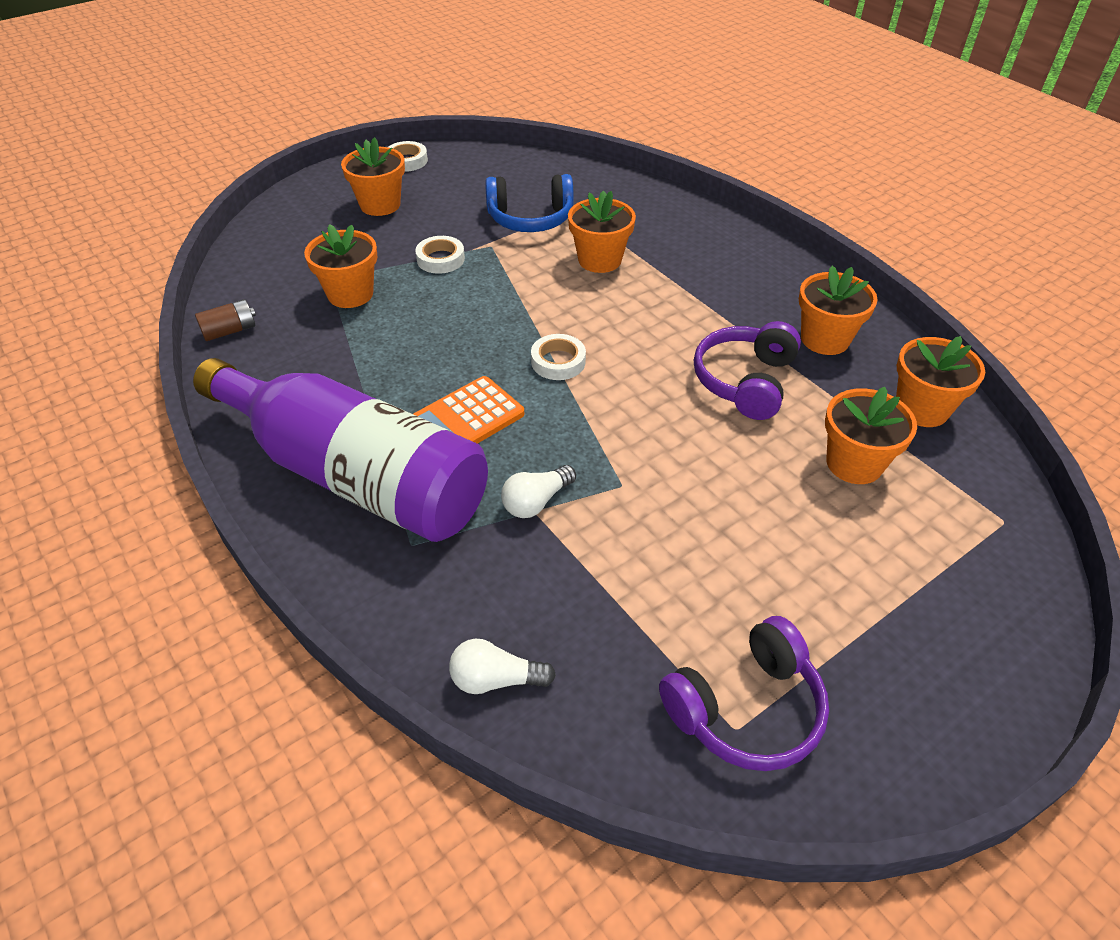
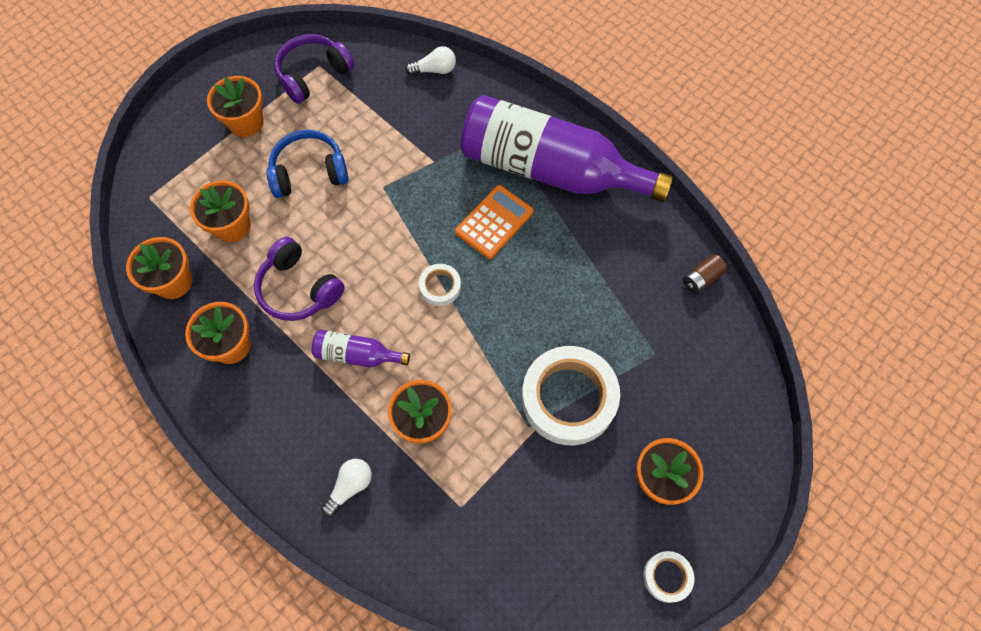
camera: 170 degrees right, 20 degrees up
(350, 294) = (628, 337): orange flower pot -> orange flower pot (246, 122)
(440, 259) = (569, 398): white tape -> white tape, size x2.16
(530, 218) = (501, 480): blue headphones -> blue headphones (309, 172)
(536, 501) = (434, 167): white light bulb -> white light bulb (350, 486)
(669, 315) = (357, 355): none -> purple bottle
(745, 381) = (299, 289): purple headphones -> purple headphones turned 120 degrees clockwise

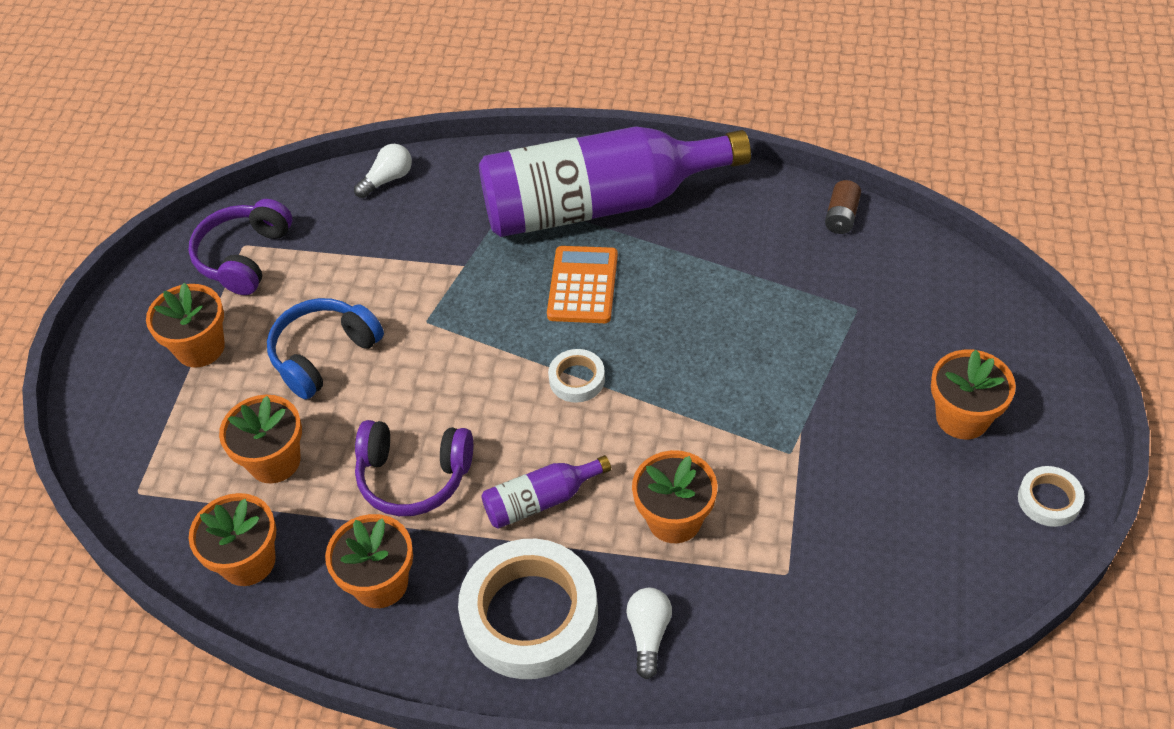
camera: 30 degrees left, 15 degrees down
(569, 398) = (807, 401): white tape -> white tape (530, 615)

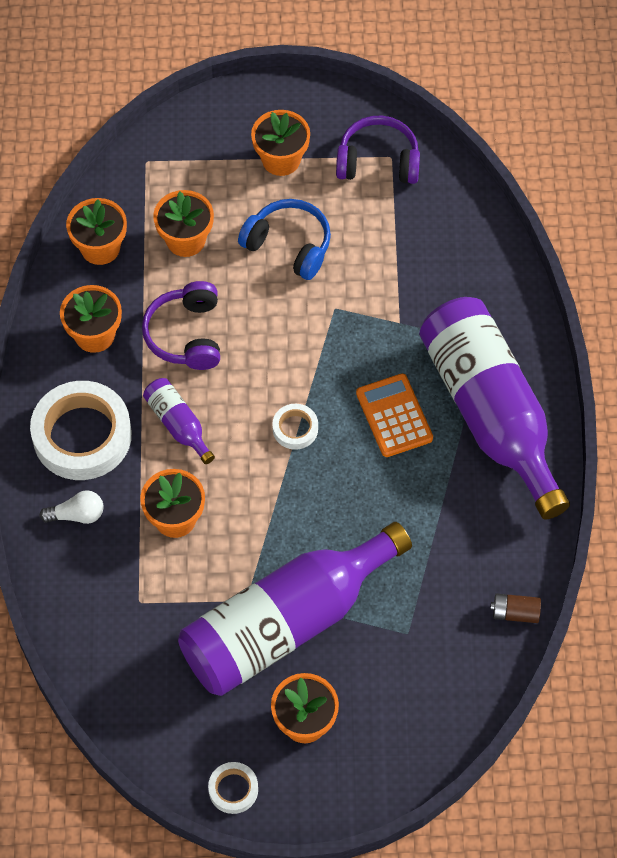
camera: 75 degrees right, 10 degrees up
(387, 179) = (486, 242): white light bulb -> none
(583, 285) = (394, 416): orange calculator -> orange calculator turned 105 degrees counterclockwise
(833, 420) = (286, 623): none -> purple bottle

